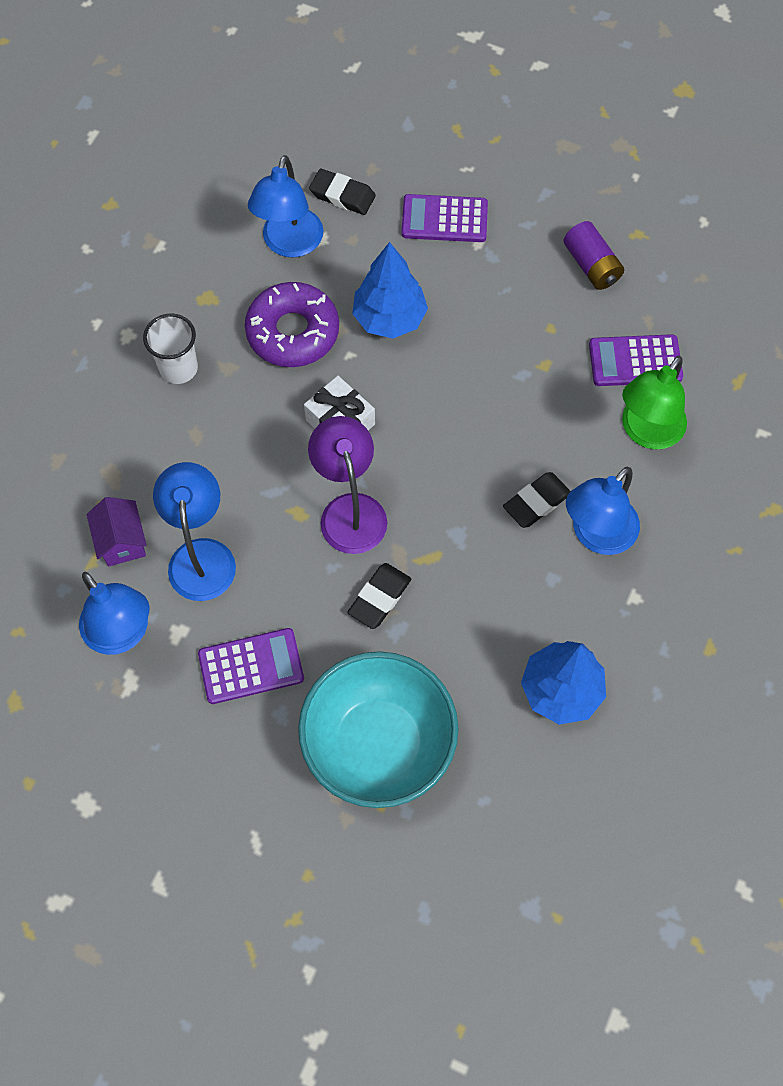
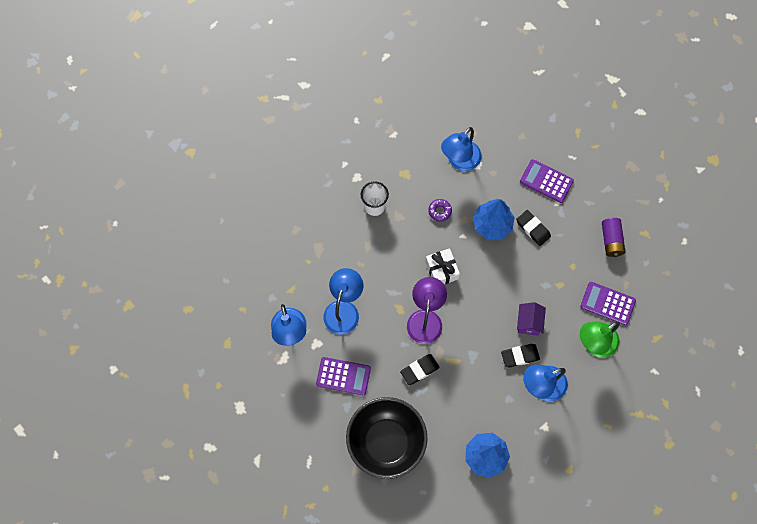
camera: 25 degrees right, 5 degrees up
(122, 541) = (309, 286): purple house -> purple house (529, 322)
(293, 332) = (439, 211): purple donut -> purple donut, size x0.46
(342, 195) = (499, 145): black eraser -> black eraser (533, 229)
(379, 744) = (386, 442): turquoise bowl -> black bowl

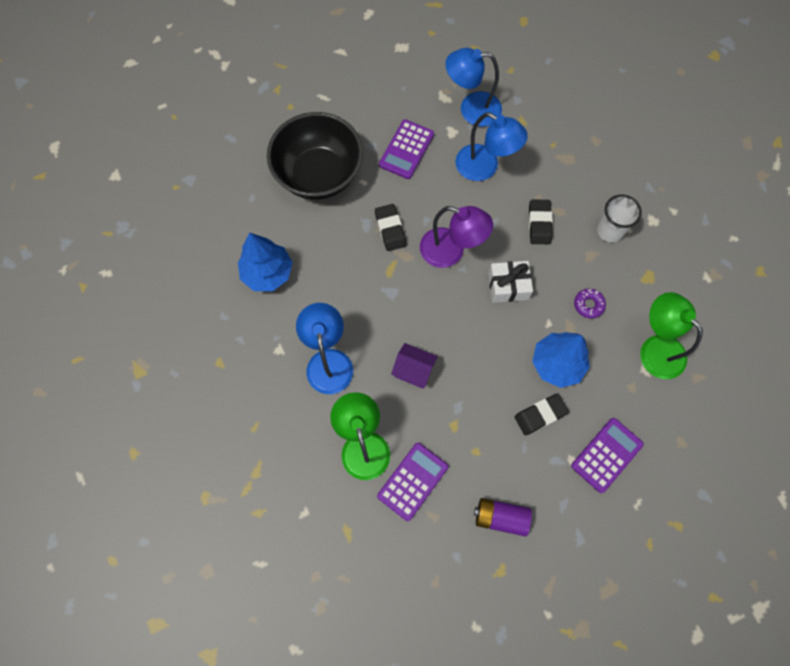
camera: 105 degrees right, 0 degrees up
(459, 161) = (655, 348): blue lamp -> green lamp
(520, 356) = (374, 347): black eraser -> black eraser (539, 223)

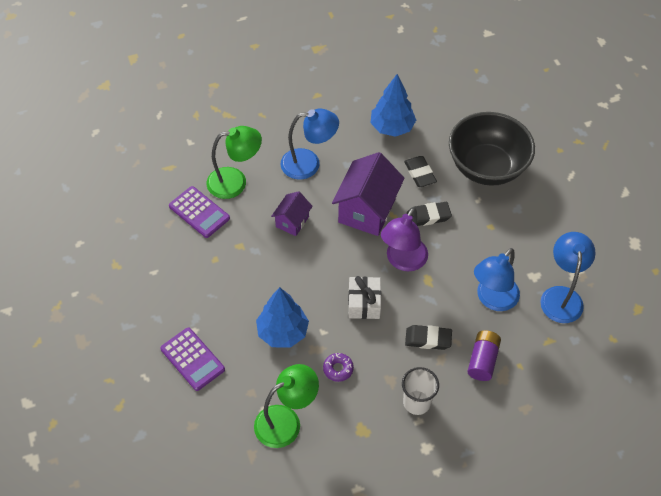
camera: 95 degrees right, 15 degrees down
(389, 292) = (367, 210): none -> purple house
(406, 150) = (513, 236): purple calculator -> none
(500, 517) = (157, 270): purple battery -> purple battery (482, 360)
(540, 415) = (237, 312): black eraser -> black eraser (420, 173)

